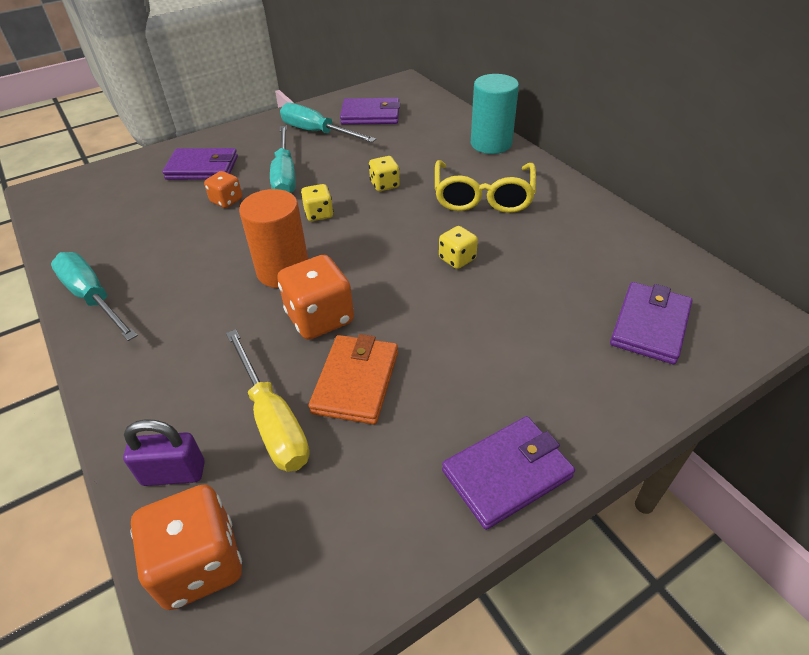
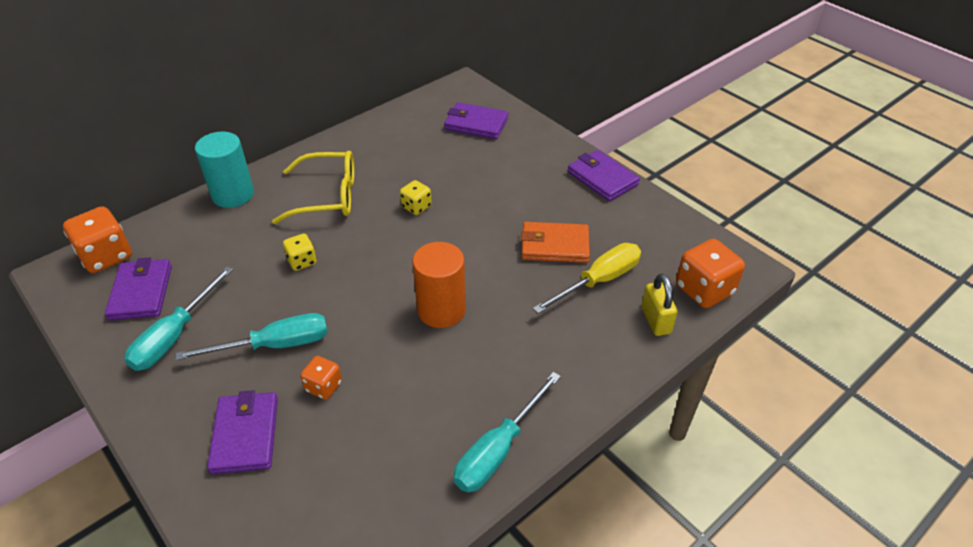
camera: 100 degrees left, 0 degrees up
(174, 473) = (656, 320): purple padlock -> yellow padlock
(319, 214) = (352, 302): yellow dice -> none
(320, 318) = (496, 275): orange dice -> orange dice (106, 256)

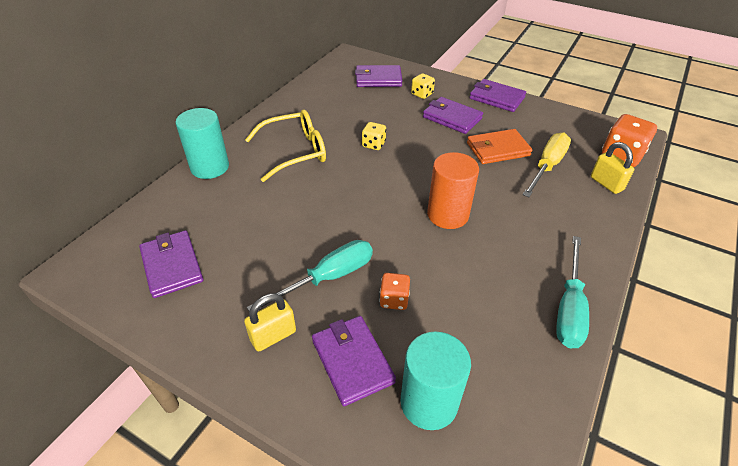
camera: 20 degrees left, 0 degrees up
(106, 256) = (117, 243): orange dice -> none
(174, 336) = (229, 295): turquoise screwdriver -> none
(190, 388) = (273, 336): none -> yellow padlock
(289, 497) = (429, 402): none -> turquoise cylinder
(302, 261) = (306, 205): yellow dice -> yellow dice (422, 94)
(528, 193) = (452, 118): none -> purple wallet

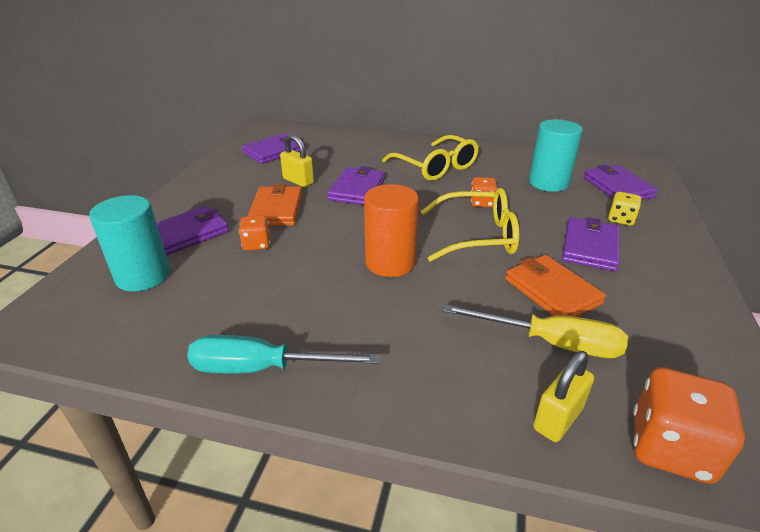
camera: 75 degrees right, 10 degrees down
(210, 167) = (388, 140): turquoise cylinder -> turquoise cylinder (548, 183)
(273, 336) = (213, 198): yellow padlock -> yellow padlock (298, 181)
(328, 278) = (276, 209): turquoise screwdriver -> orange wallet
(373, 144) = (482, 203): yellow dice -> orange dice
(423, 161) = (477, 236): none -> yellow glasses
(496, 98) = (691, 282): purple wallet -> purple wallet (357, 189)

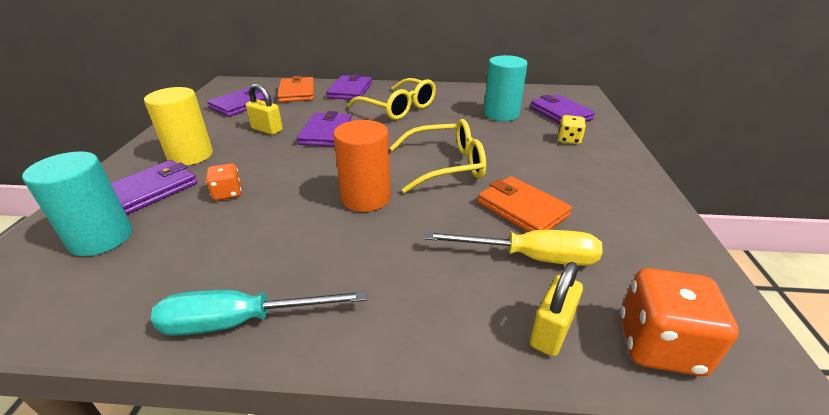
camera: 10 degrees left, 0 degrees up
(223, 202) = (190, 155): none -> yellow cylinder
(276, 209) = (246, 158): orange wallet -> orange wallet (297, 92)
(482, 203) = (445, 136): orange dice -> none
(590, 247) = (548, 166): purple wallet -> purple wallet (350, 91)

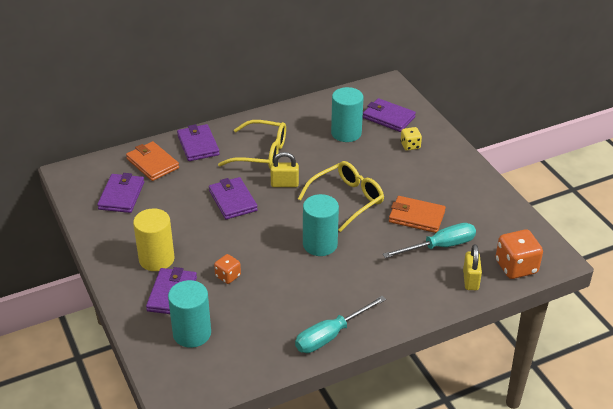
camera: 30 degrees left, 5 degrees up
(267, 130) = (182, 214): yellow padlock -> yellow padlock (284, 184)
(366, 198) = (320, 244): orange cylinder -> turquoise cylinder
(530, 257) = (440, 246): yellow screwdriver -> turquoise screwdriver

